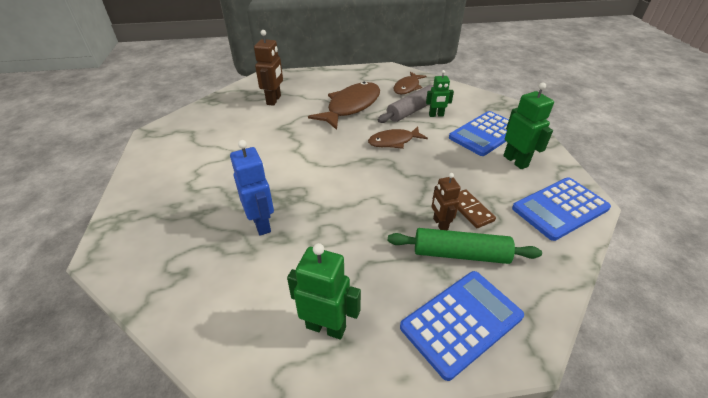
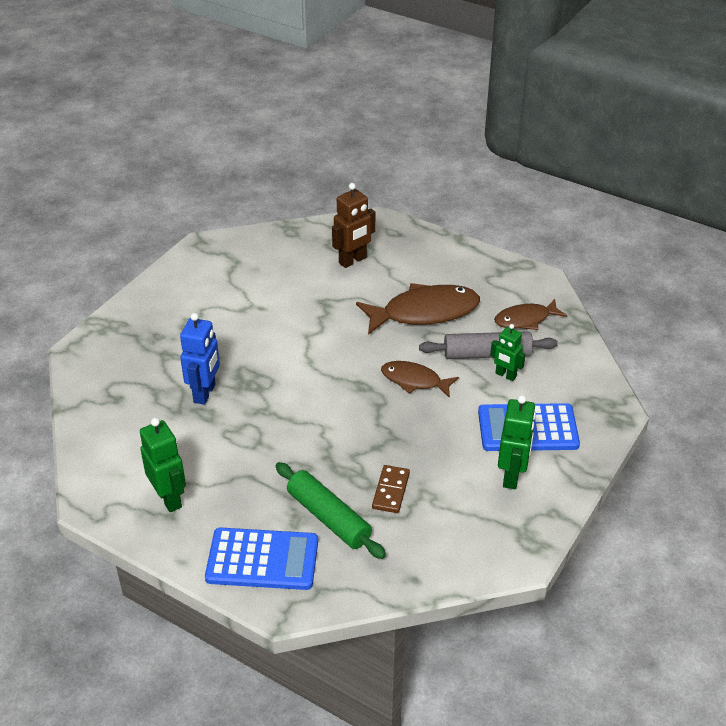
camera: 40 degrees right, 0 degrees up
(440, 224) = (346, 485): brown robot -> none
(560, 208) = (479, 544): blue calculator -> none

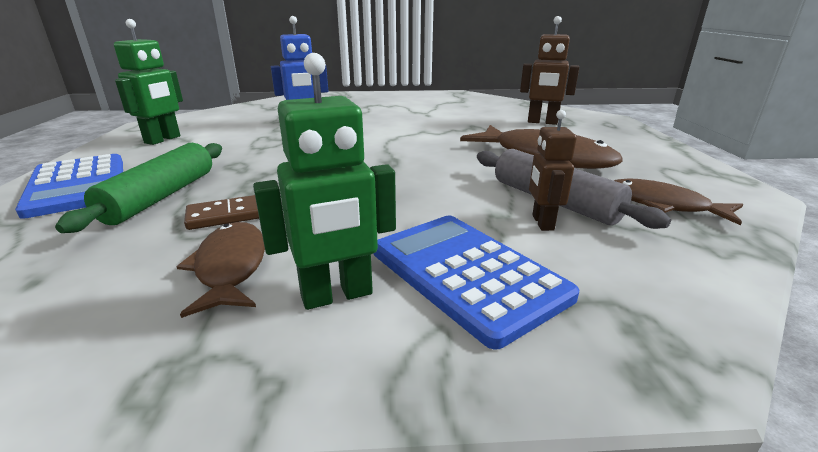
camera: 55 degrees right, 15 degrees down
(414, 380) = (437, 178): brown fish -> brown fish (230, 267)
(505, 375) = (542, 223): green robot -> brown robot

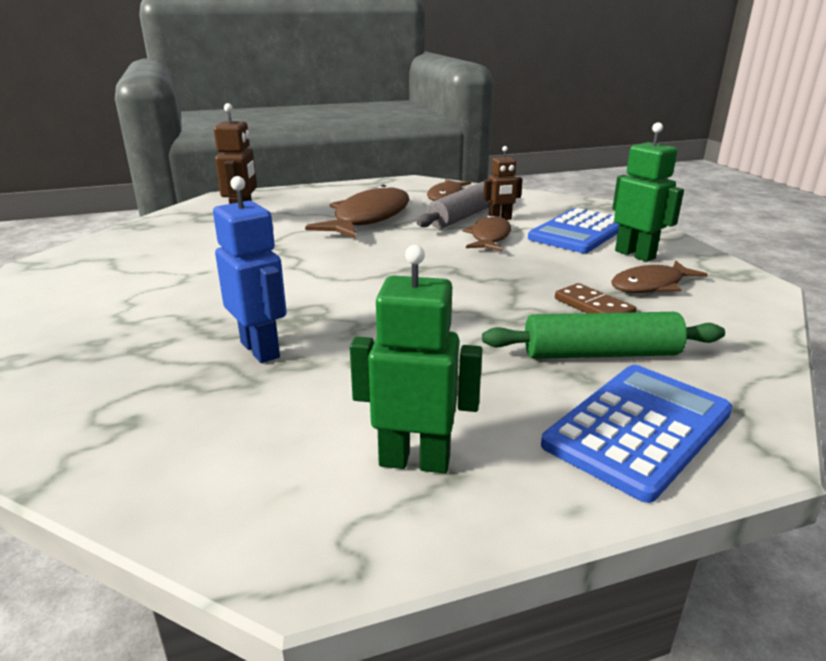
camera: 105 degrees left, 0 degrees up
(464, 203) = (489, 237): none -> brown fish

